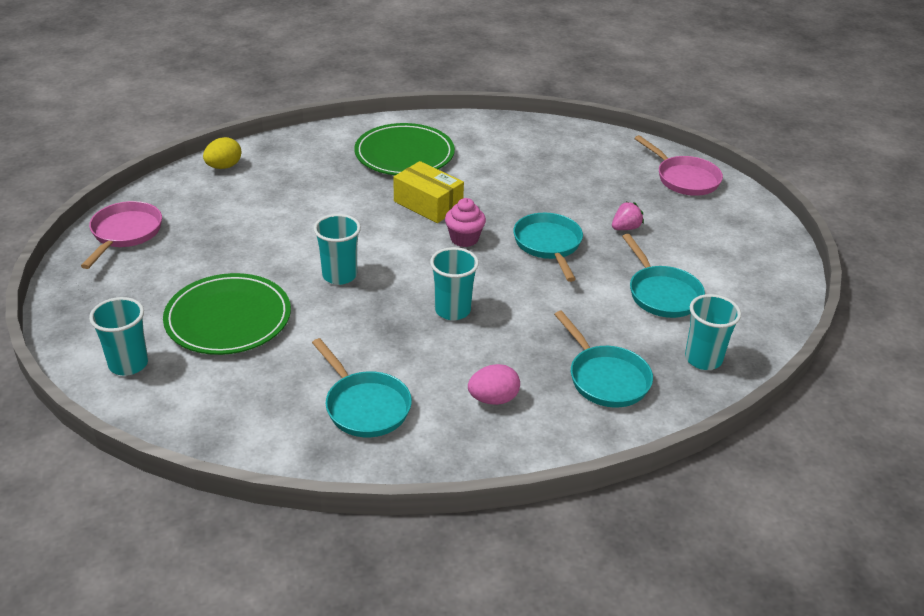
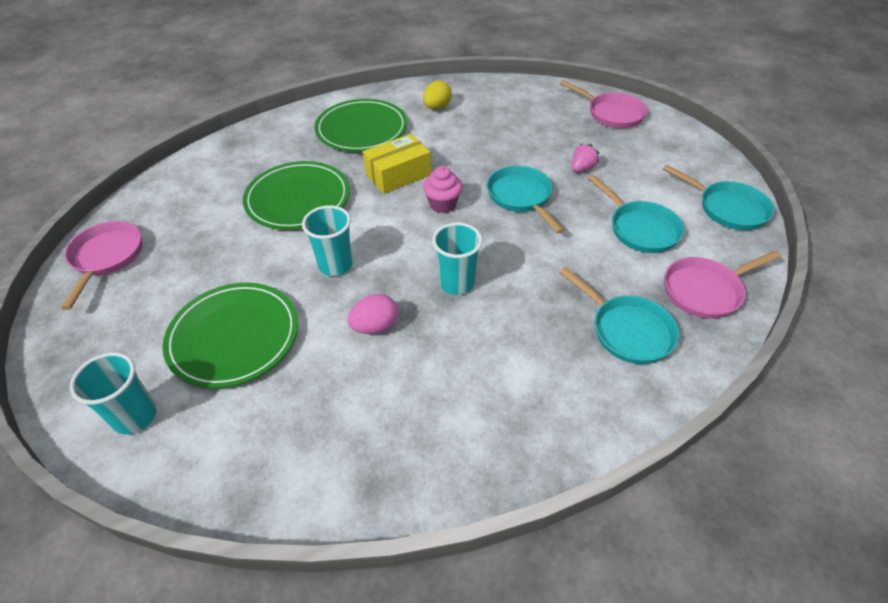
camera: 10 degrees left, 10 degrees up
(224, 167) = (194, 168): yellow egg -> yellow egg (437, 107)
(319, 211) = (298, 199): none -> green plate
(364, 406) = (403, 415): turquoise pan -> turquoise pan (727, 208)
(428, 204) = (398, 174): yellow box -> yellow box turned 60 degrees counterclockwise
(493, 399) = (530, 378): pink egg -> pink egg (375, 326)
(703, 359) = (705, 290): turquoise cup -> pink pan

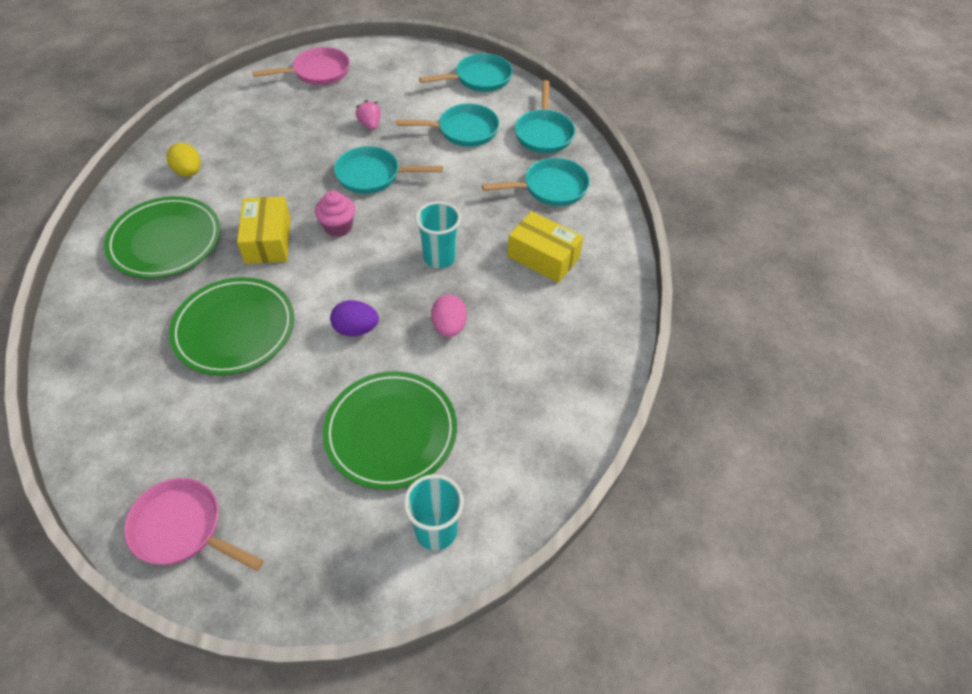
camera: 65 degrees left, 5 degrees up
(336, 265) = (356, 329): turquoise cup -> purple egg
(519, 365) = (543, 257): none -> yellow box
(705, 290) = (544, 133): pink pan -> turquoise pan

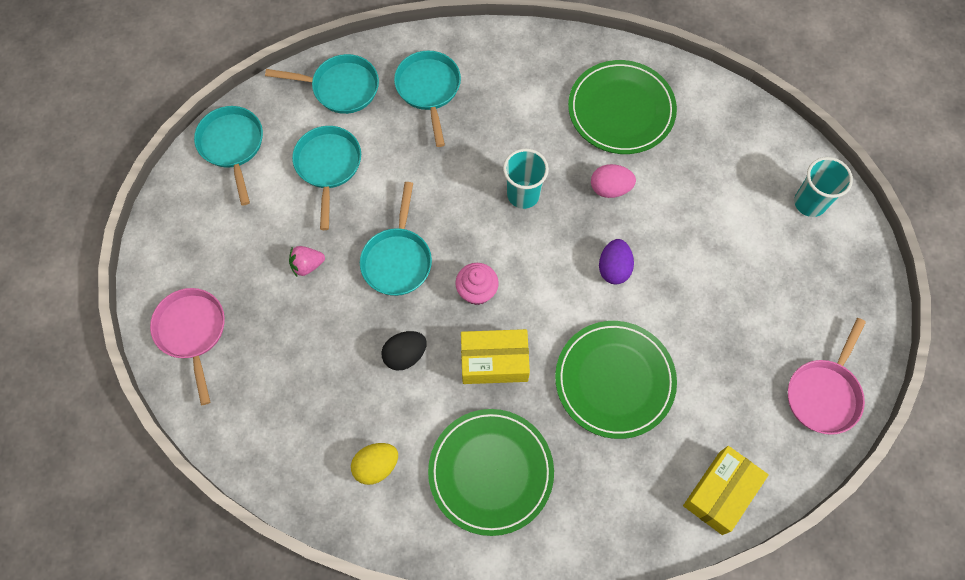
camera: 85 degrees left, 15 degrees up
(282, 184) = (405, 355): none -> black egg
(391, 432) = (724, 236): green plate -> green plate (621, 110)
(543, 257) = (525, 105): yellow box -> yellow box (720, 492)

